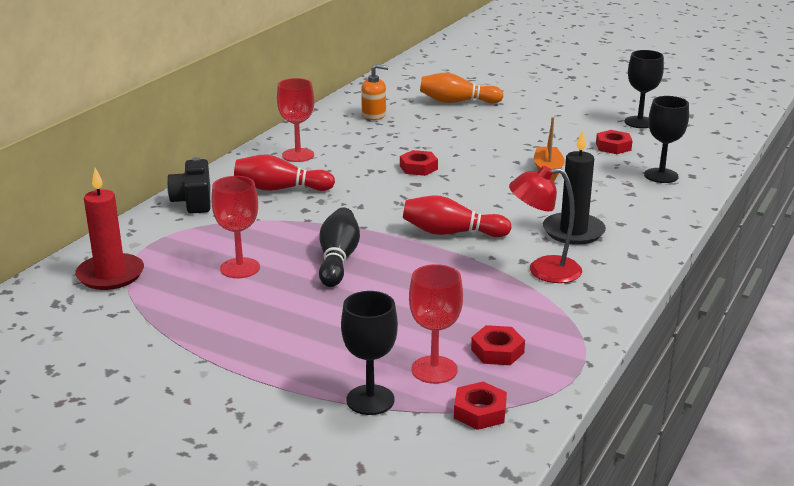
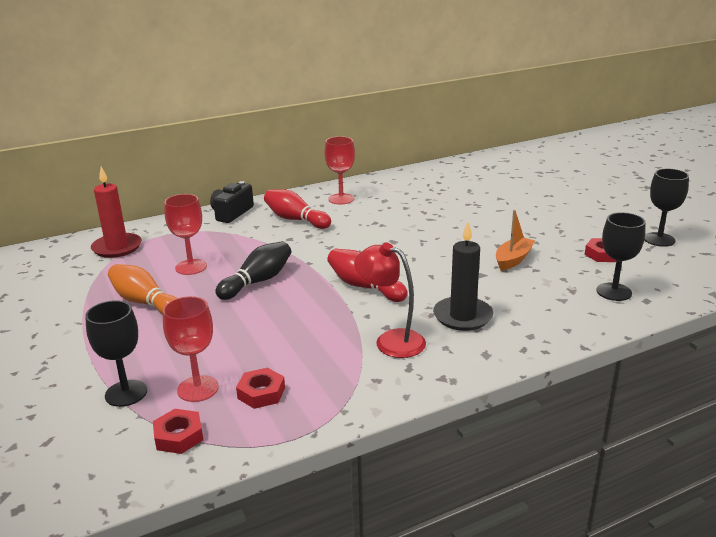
camera: 35 degrees right, 0 degrees up
(374, 115) = (436, 182): orange soap dispenser -> none
(418, 167) = (412, 229): red nut -> none
(457, 102) = (515, 186): orange bowling pin -> orange bowling pin (145, 302)

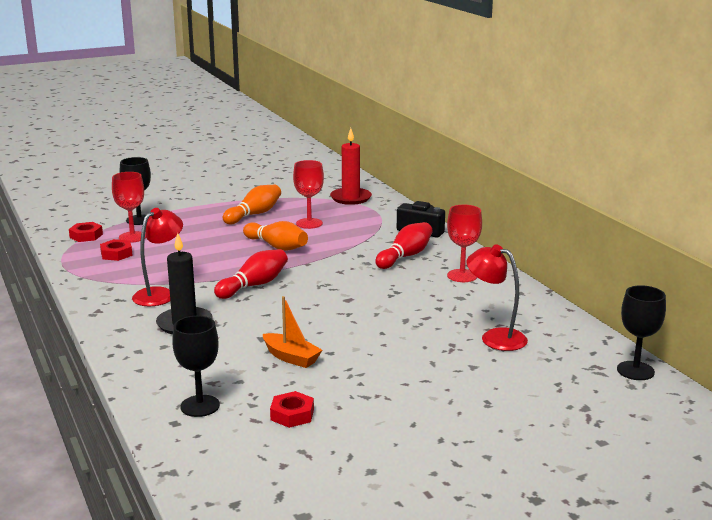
camera: 90 degrees right, 5 degrees down
(257, 281) = (276, 246): black bowling pin -> orange bowling pin
(452, 191) = (495, 337): none -> red lamp
(659, 239) = (328, 465): black goblet -> black goblet (635, 371)

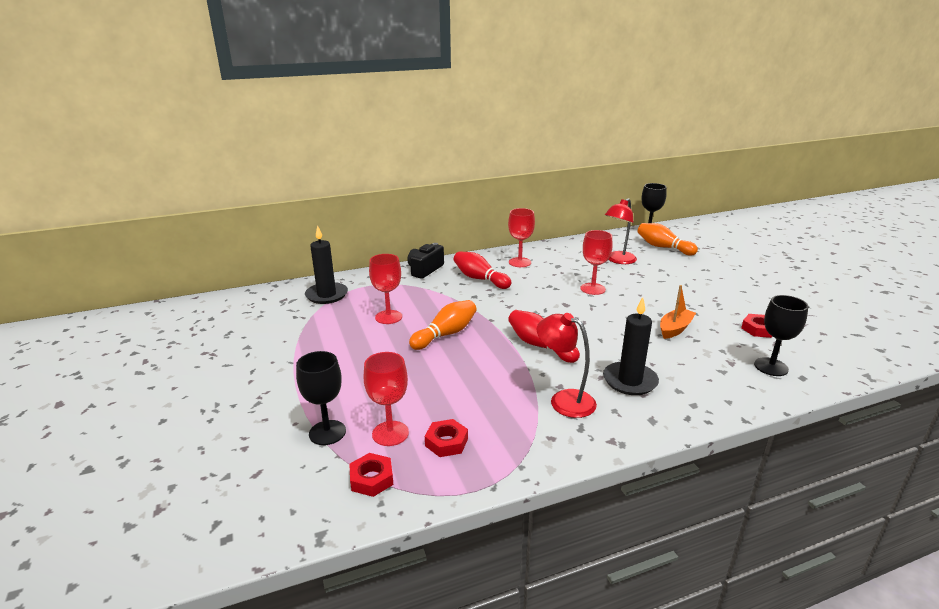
camera: 85 degrees left, 5 degrees up
(254, 214) = (347, 347): orange bowling pin -> orange bowling pin (663, 247)
(350, 198) = (326, 295): red candle -> black candle
(393, 316) = (592, 289): none -> red goblet

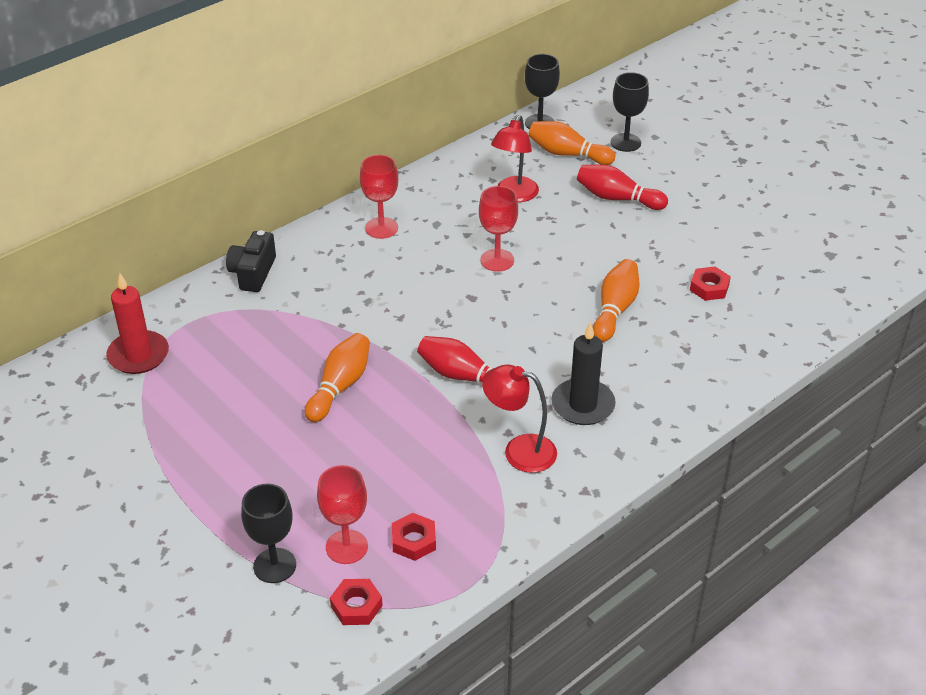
camera: 20 degrees left, 15 degrees up
(326, 295) = (138, 355): black candle -> red candle
(388, 317) = (249, 375): red goblet -> none
(480, 279) = (340, 274): red bowling pin -> red bowling pin (617, 198)
(675, 329) = (615, 310): orange boat -> orange bowling pin
(771, 367) = (729, 345): black goblet -> black goblet (625, 142)

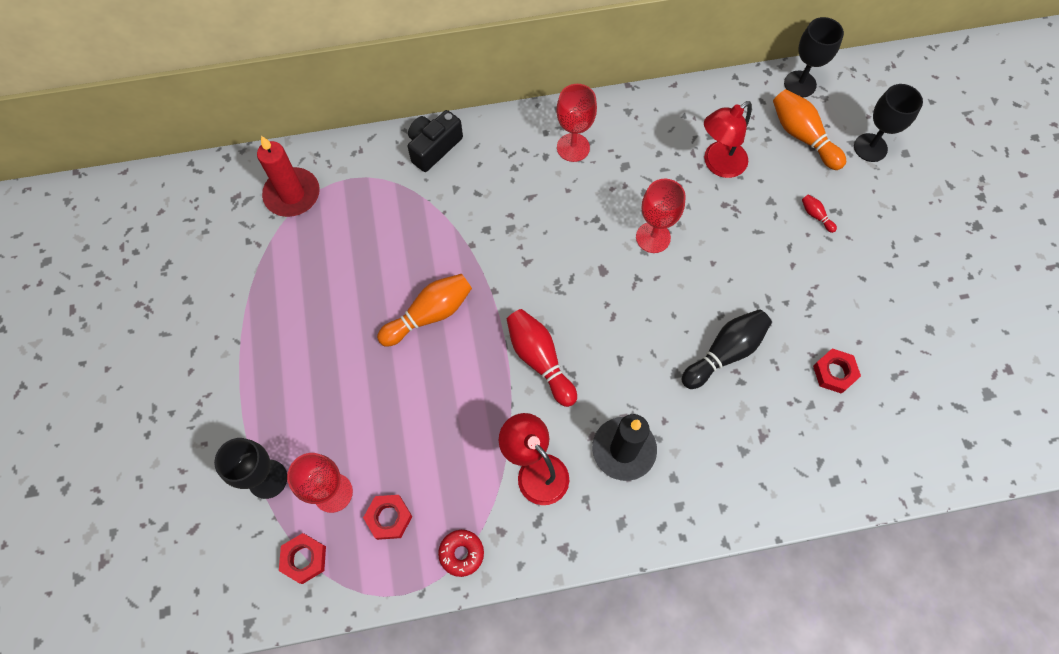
camera: 30 degrees right, 25 degrees up
(499, 535) = (461, 553): none -> red donut
(615, 310) = (725, 353): orange bowling pin -> black bowling pin
(617, 198) = (815, 216): red bowling pin -> red bowling pin, size x0.46

